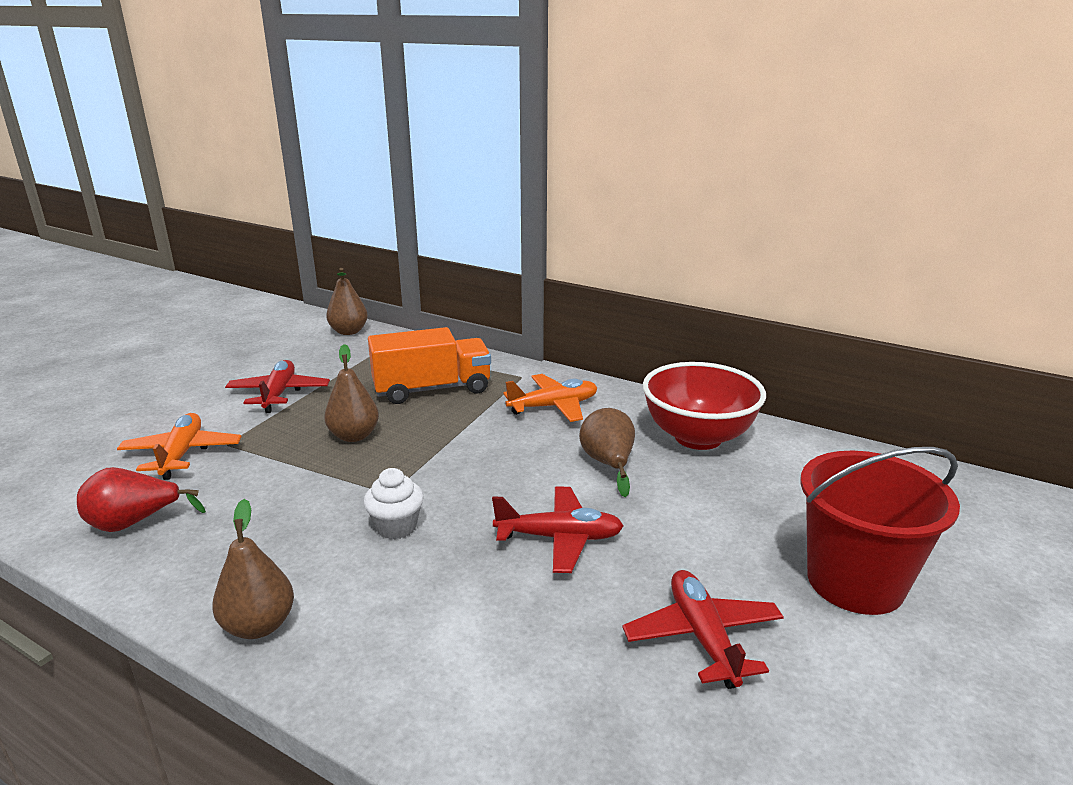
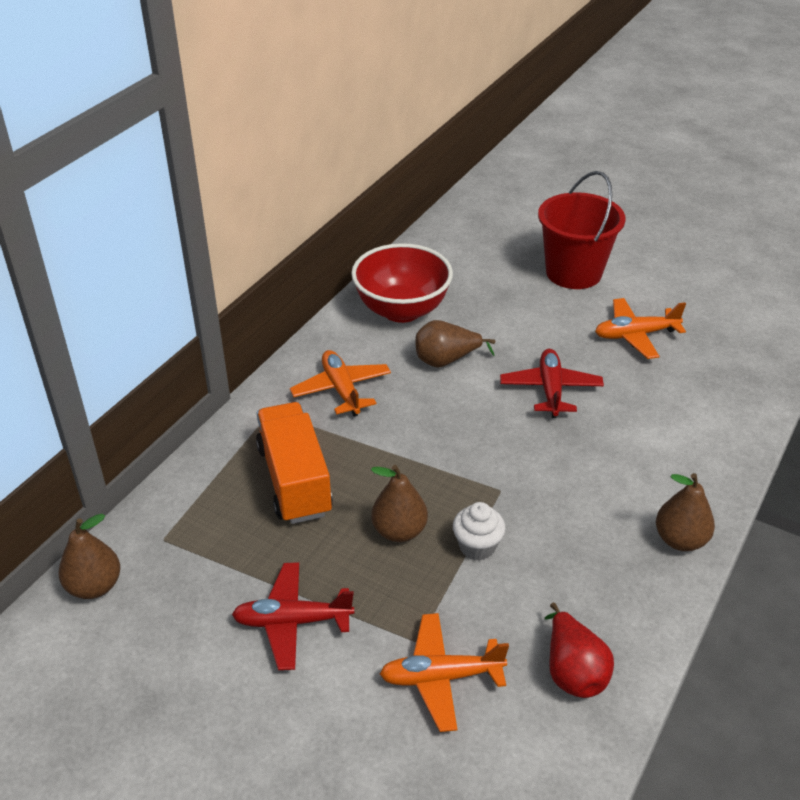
camera: 90 degrees left, 15 degrees up
(396, 527) = (550, 480): white cupcake -> white cupcake (477, 547)
(703, 637) = (635, 335): red plane -> orange plane

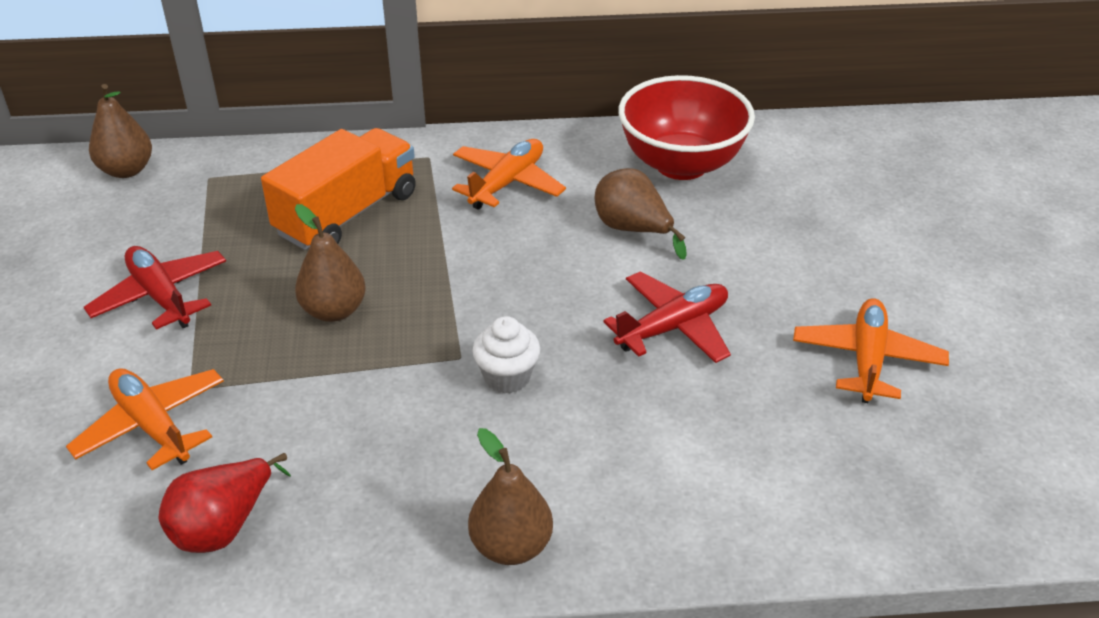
camera: 55 degrees right, 0 degrees up
(477, 547) = (356, 375): white cupcake -> white cupcake (507, 377)
(573, 273) = (925, 258): red bucket -> none
(635, 335) = (867, 359): orange plane -> orange plane turned 60 degrees clockwise

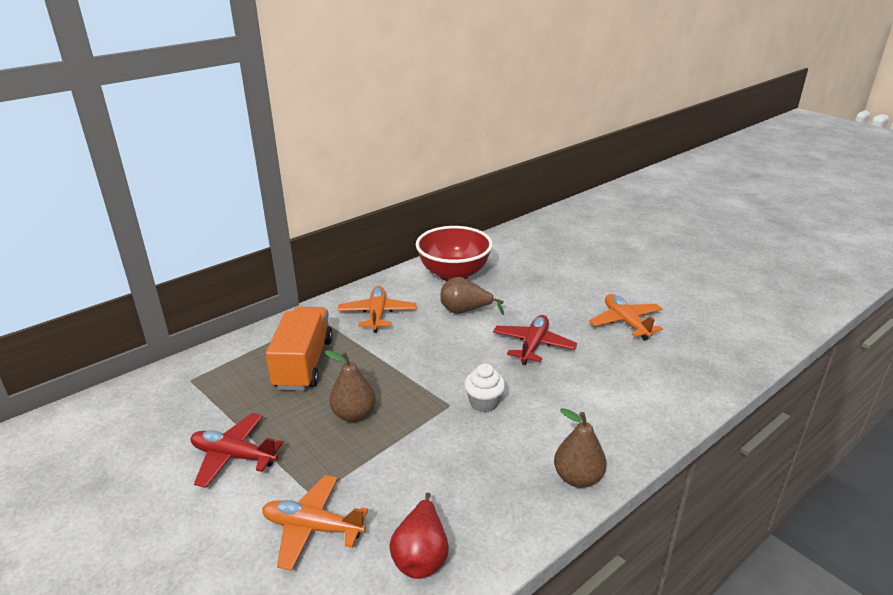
camera: 35 degrees left, 10 degrees down
(126, 170) = (125, 398): brown pear -> none

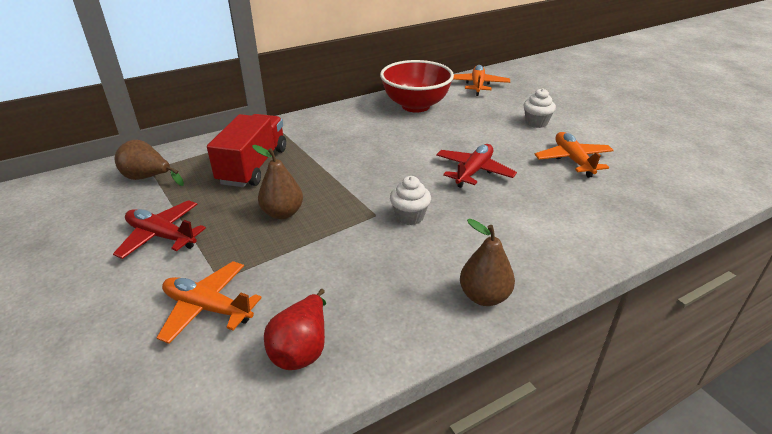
camera: 10 degrees right, 5 degrees up
(304, 364) = (253, 166): orange truck -> red truck
(377, 314) = (334, 132): orange plane -> orange plane (477, 85)
(465, 311) = (416, 137): brown pear -> brown pear (148, 178)
(581, 283) = (536, 123): none -> white cupcake

